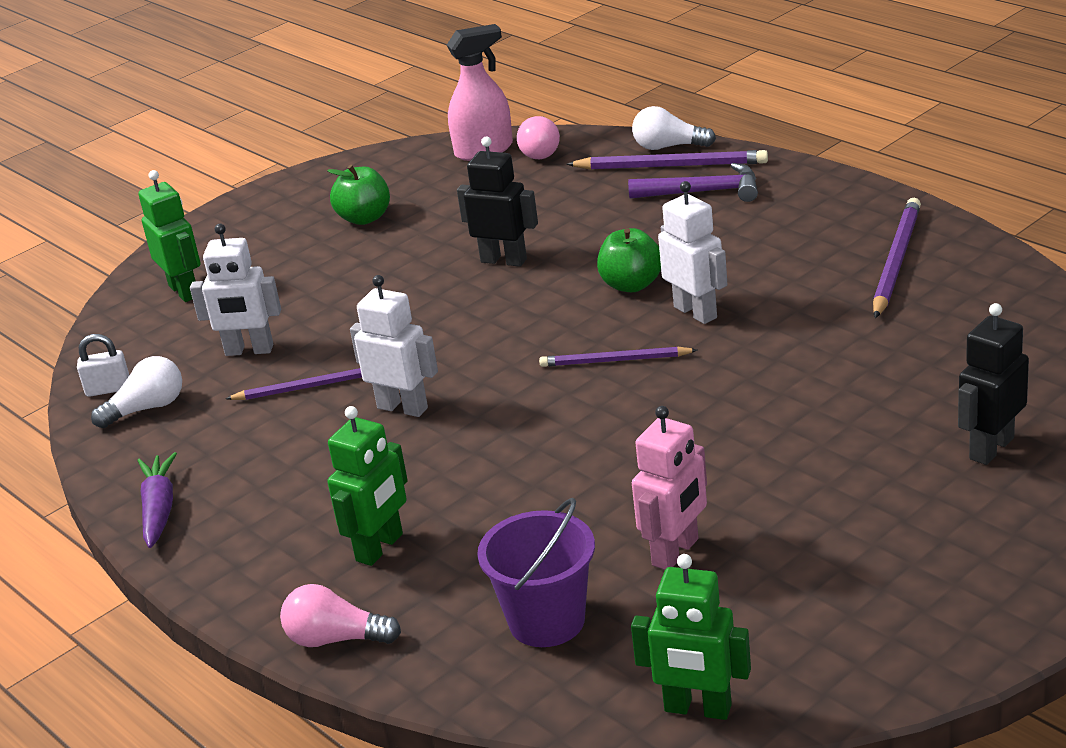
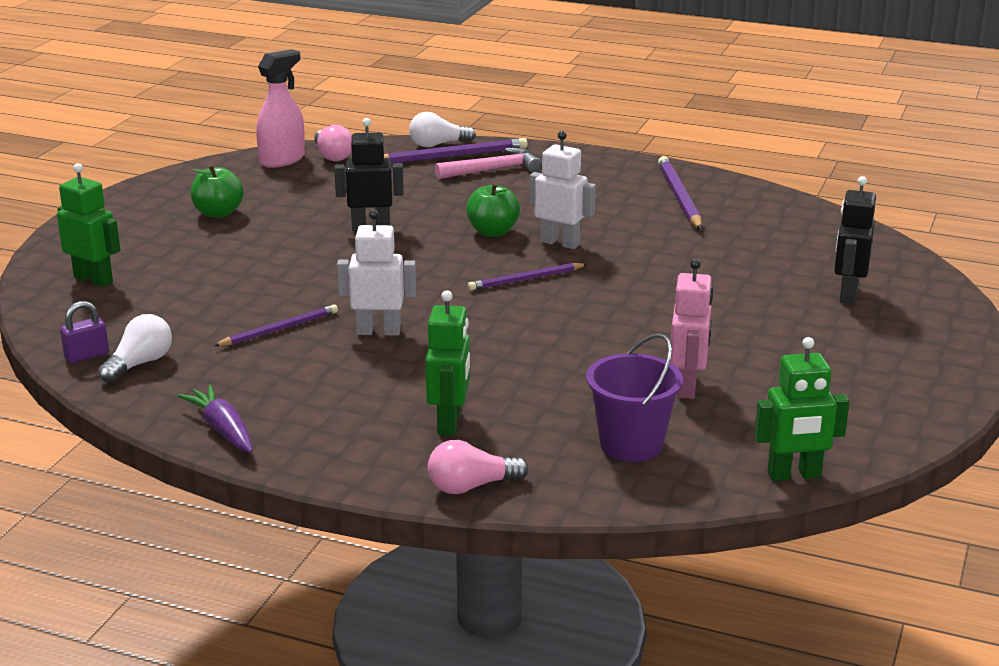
camera: 30 degrees left, 5 degrees down
(108, 389) = (87, 356): white padlock -> purple padlock
(249, 350) = (199, 312): white robot -> none
(703, 192) = (493, 170): purple hammer -> pink hammer

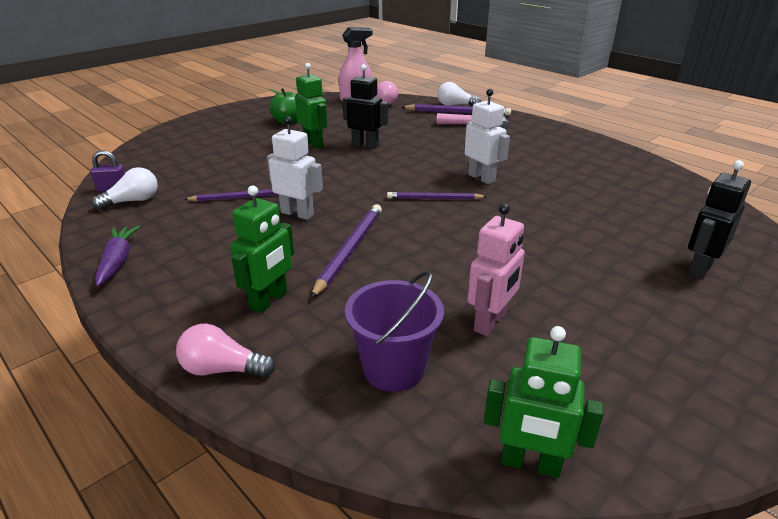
camera: 25 degrees right, 5 degrees up
(93, 279) = (177, 145): green robot -> green robot (314, 143)
(492, 232) = (441, 162): green apple -> none
(679, 197) = (596, 163): purple pencil -> purple pencil (349, 250)

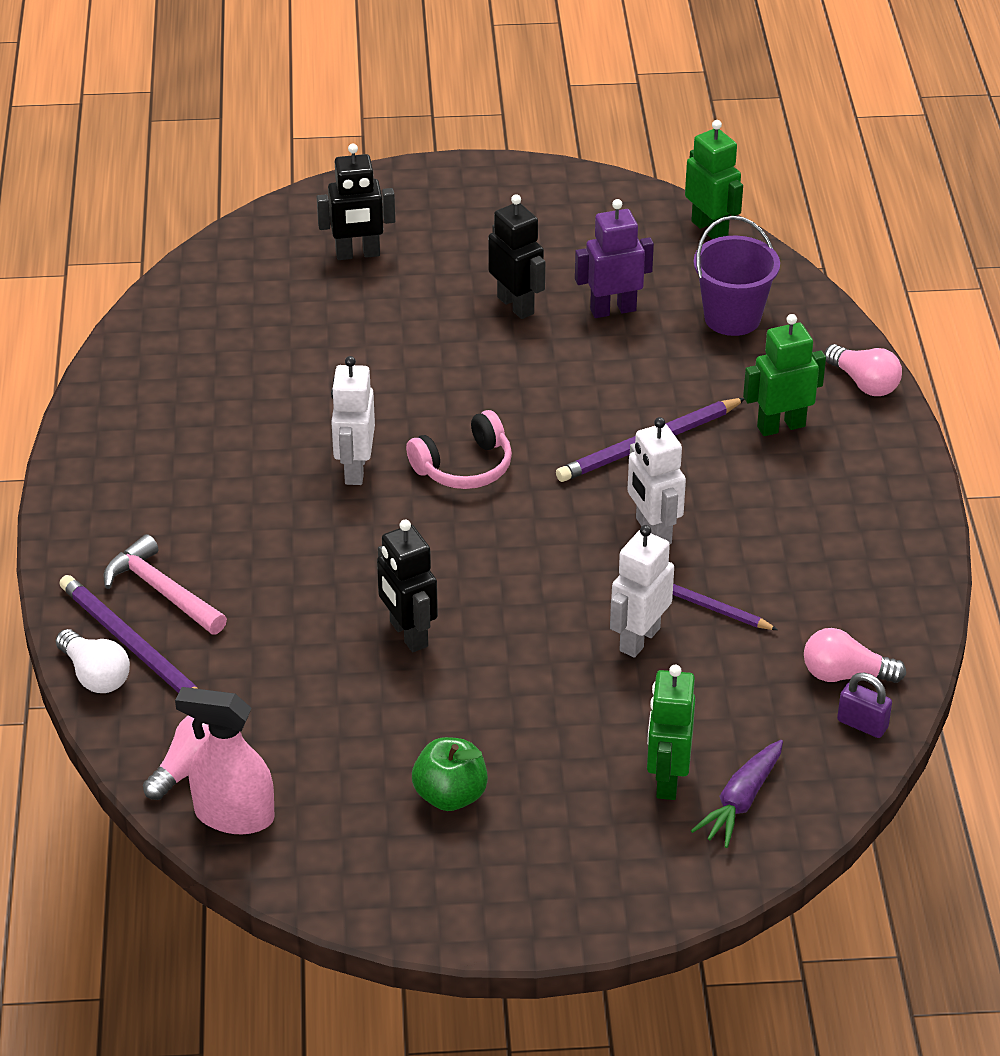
camera: 140 degrees left, 10 degrees up
(118, 261) = (905, 559): purple carrot -> purple carrot (741, 801)
(132, 201) = (845, 675): white light bulb -> pink light bulb
(259, 177) = (639, 639): none -> white robot
(314, 143) = (480, 687): green robot -> green robot (667, 779)
(434, 199) = (464, 467): purple pencil -> pink headphones
(490, 322) = (613, 310): pink robot -> purple robot
(554, 289) = (516, 305): none -> black robot

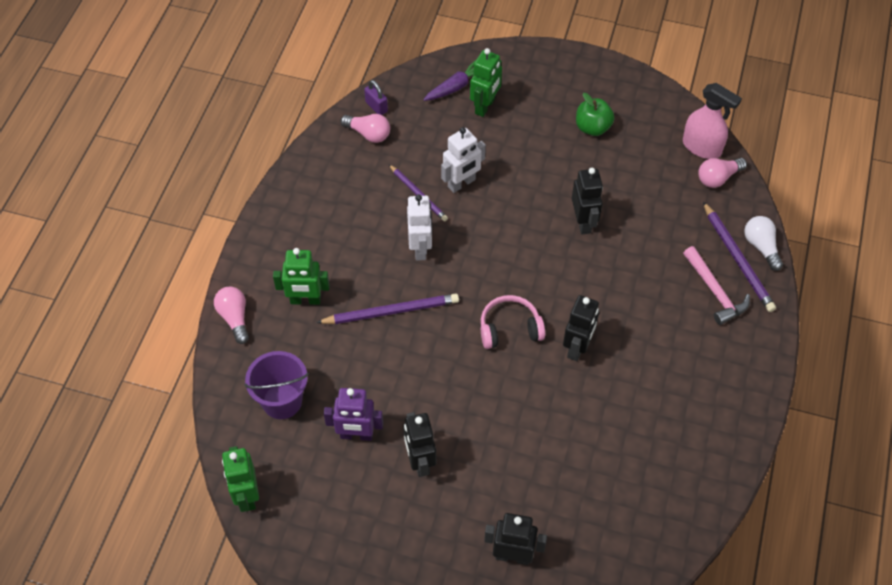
camera: 160 degrees left, 15 degrees up
(355, 469) = (577, 347): white robot -> black robot

